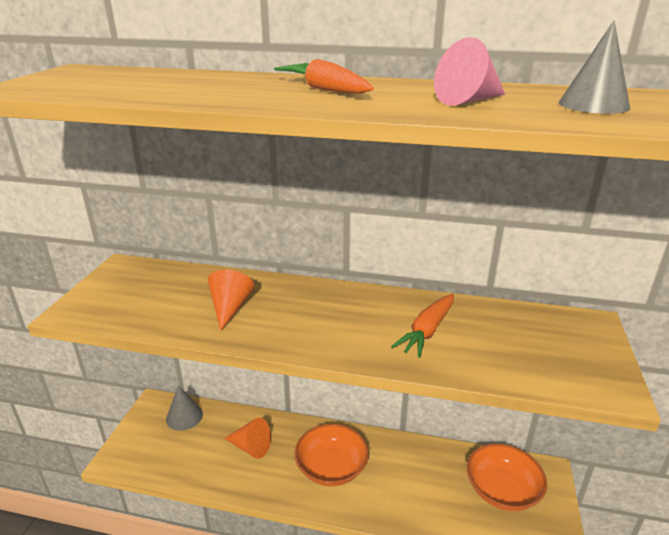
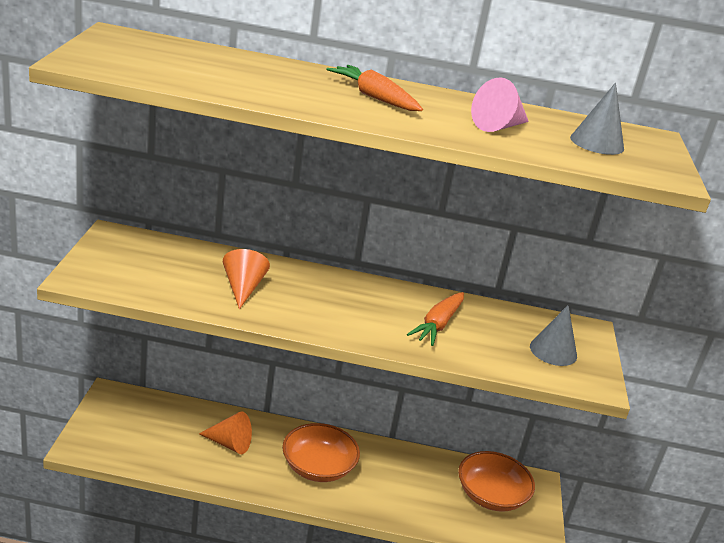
camera: 10 degrees left, 0 degrees up
(184, 416) = (149, 409): grey cone -> grey cone (553, 351)

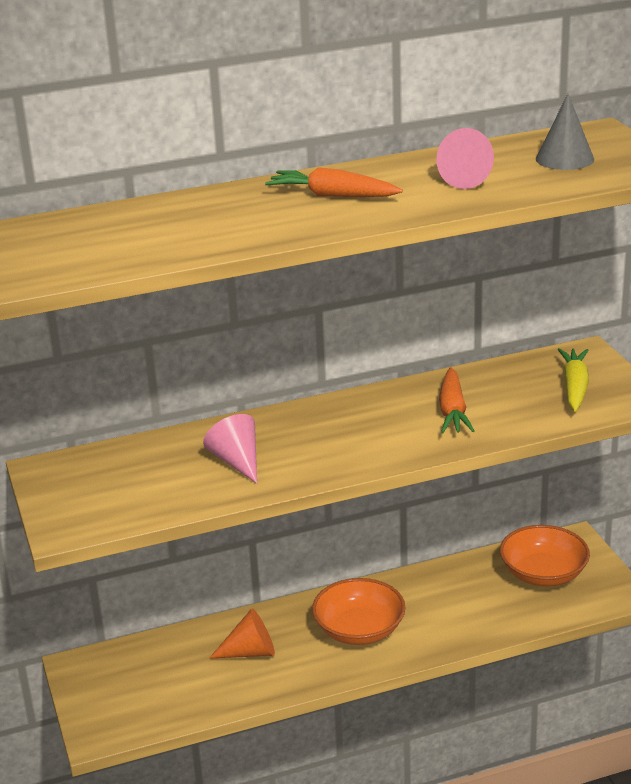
camera: 20 degrees left, 0 degrees up
(243, 288) = (237, 461): orange cone -> pink cone
(553, 351) = (574, 387): grey cone -> yellow carrot

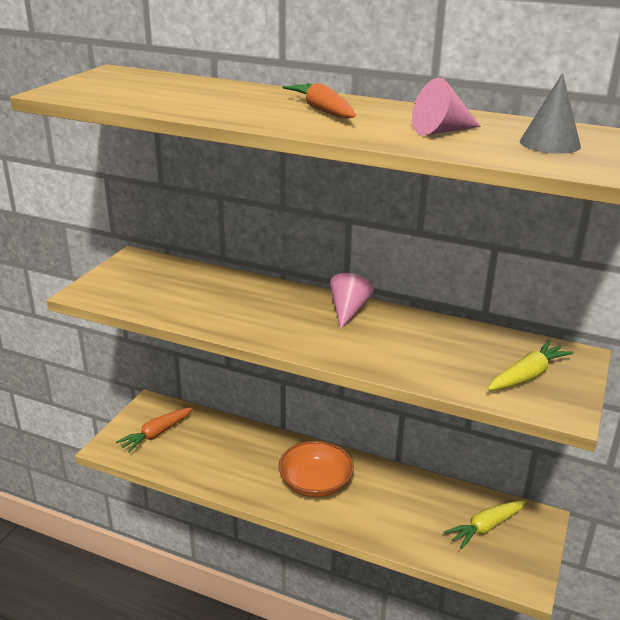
camera: 40 degrees right, 0 degrees up
(237, 461) = (227, 305): pink cone -> pink cone (348, 311)
(250, 652) = (239, 454): orange cone -> none
(452, 411) = (408, 345): orange carrot -> orange carrot (156, 434)
(543, 573) = (486, 527): orange bowl -> yellow carrot

